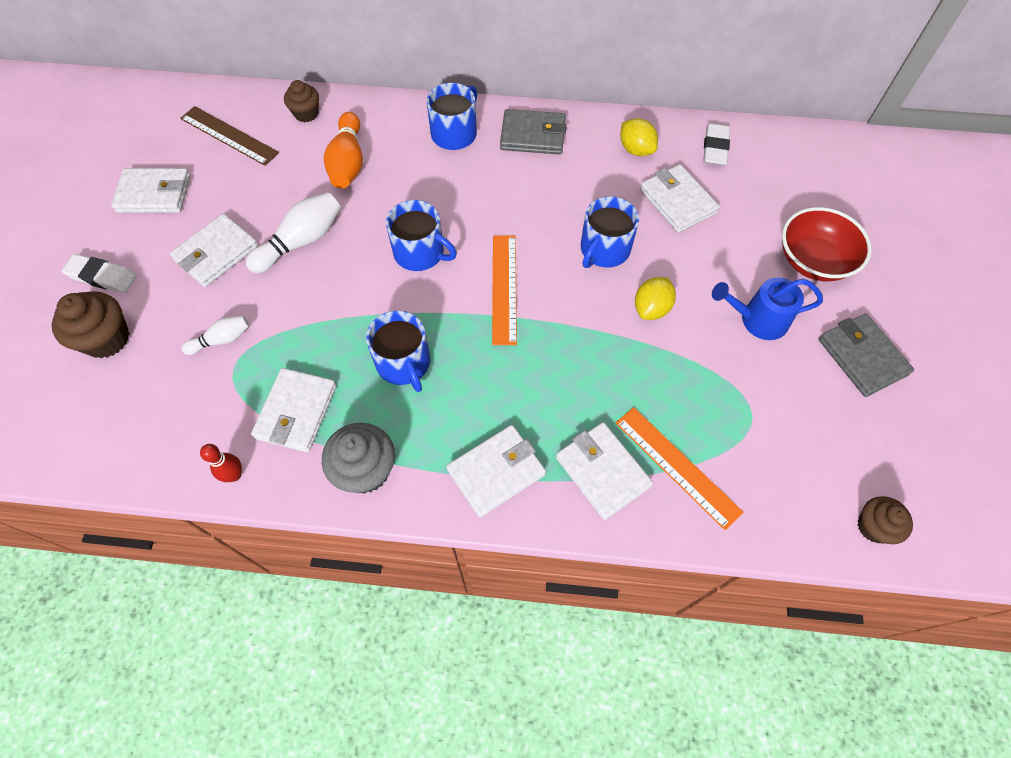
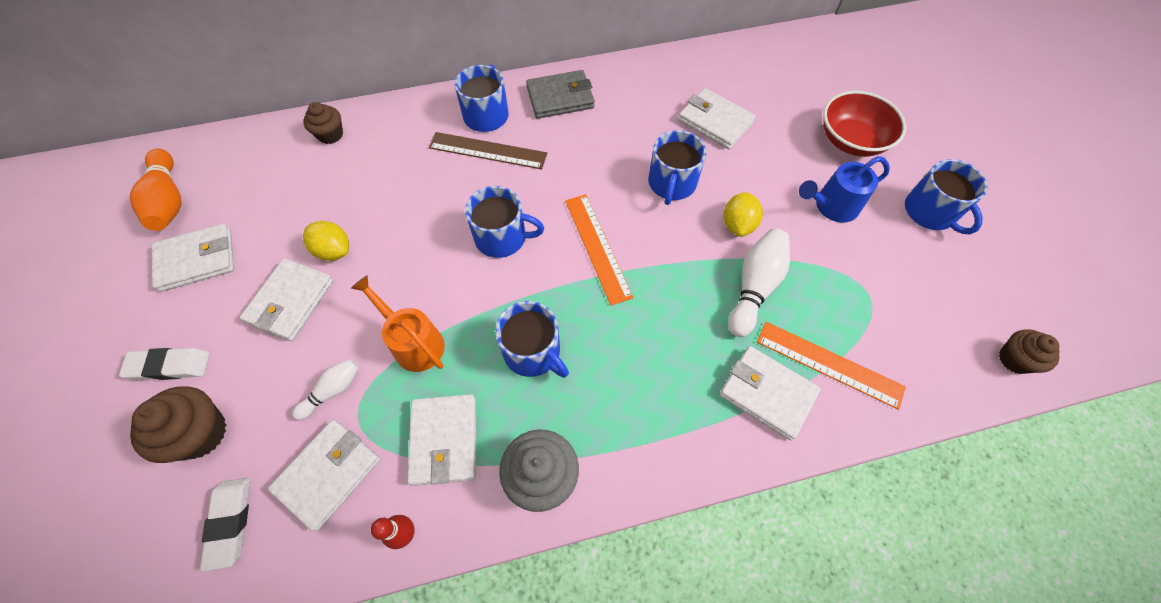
camera: 20 degrees left, 0 degrees up
(229, 135) = (257, 177): brown ruler -> brown ruler (488, 150)
(301, 241) = (377, 262): white bowling pin -> white bowling pin (754, 287)
(304, 321) = (413, 342): none -> orange watering can
(348, 162) = (393, 171): orange bowling pin -> orange bowling pin (169, 201)
(496, 472) = (670, 430): white wallet -> white wallet (328, 474)
(636, 149) = (658, 86): yellow lemon -> yellow lemon (334, 250)
(715, 148) = (724, 67): white eraser -> white eraser (230, 523)
(862, 357) = (930, 212): grey wallet -> blue mug

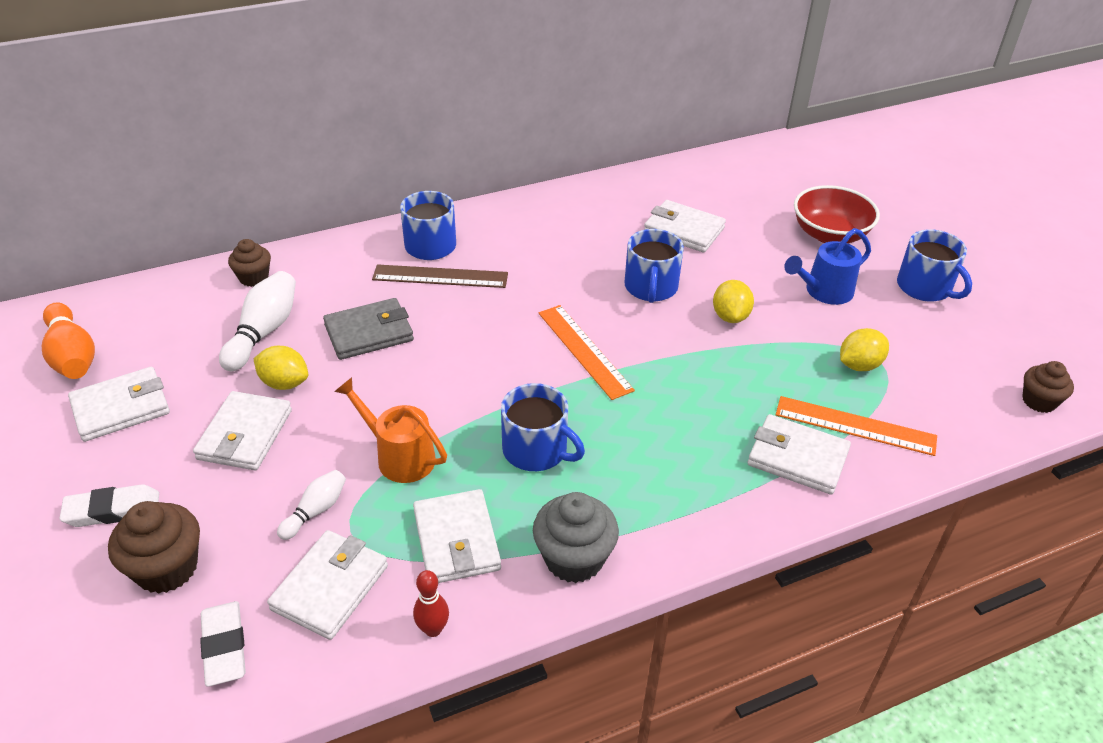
camera: 10 degrees left, 20 degrees down
(502, 237) = (476, 352): blue mug -> none
(560, 98) = (510, 223): grey wallet -> grey wallet (369, 333)
(754, 287) = (761, 368): white bowling pin -> white bowling pin (264, 332)
(847, 295) = (859, 365): none -> yellow lemon

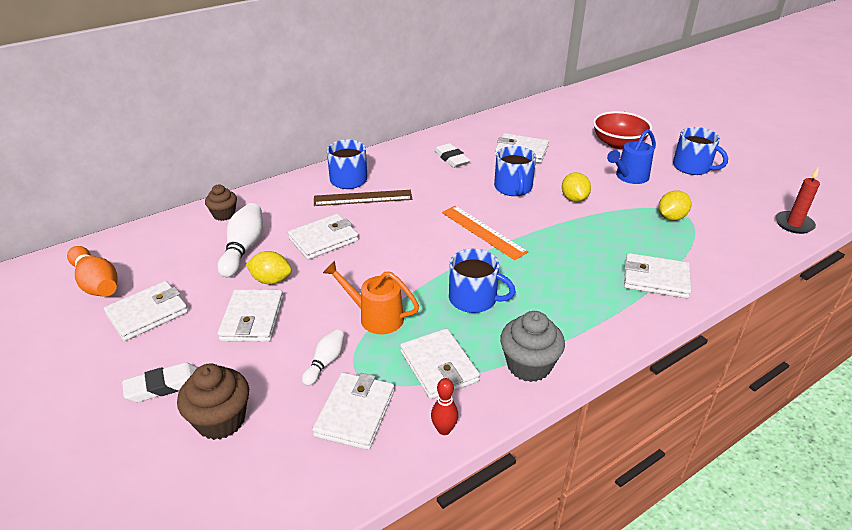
camera: 10 degrees left, 5 degrees down
(224, 647) = (286, 469): white eraser -> white eraser (451, 158)
(369, 333) = (323, 239): grey wallet -> white wallet
(855, 425) = (684, 254): orange ruler -> none
(1039, 401) = (794, 224): brown cupcake -> red candle

